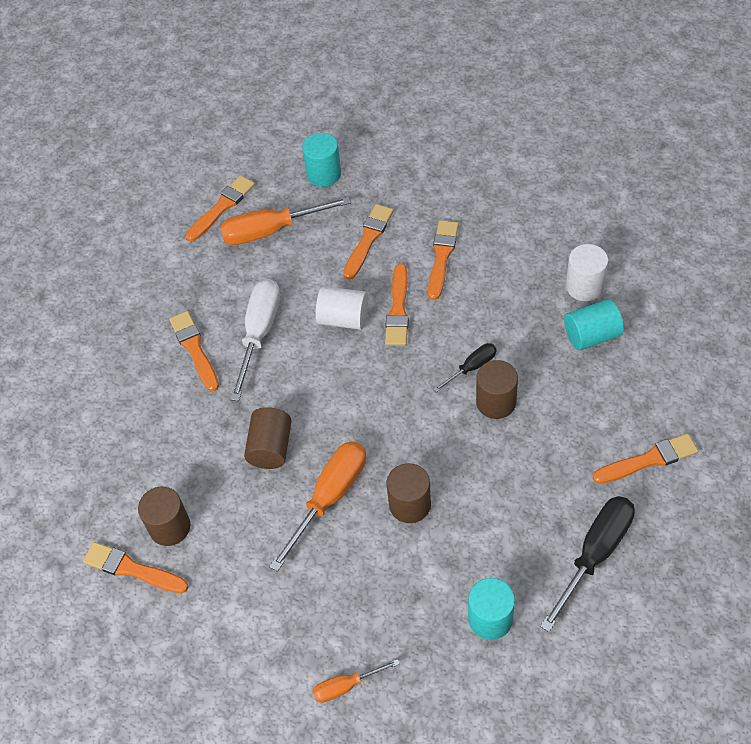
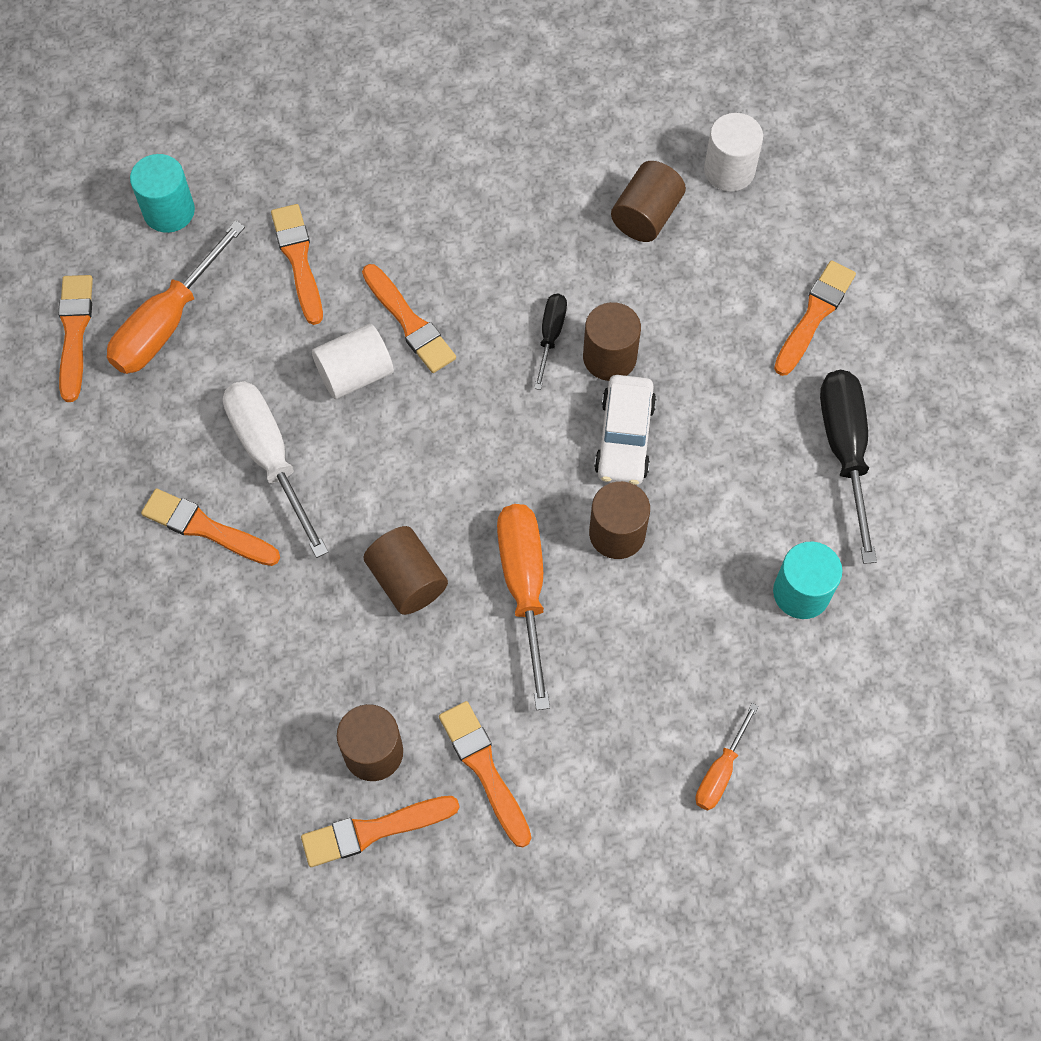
camera: 45 degrees left, 10 degrees up
(442, 256) = (404, 227): orange brush -> orange brush (484, 769)
(463, 453) = (624, 438): none -> white car
(584, 286) = (592, 164): white cylinder -> white cylinder (729, 170)
(591, 335) = (646, 216): turquoise cylinder -> brown cylinder

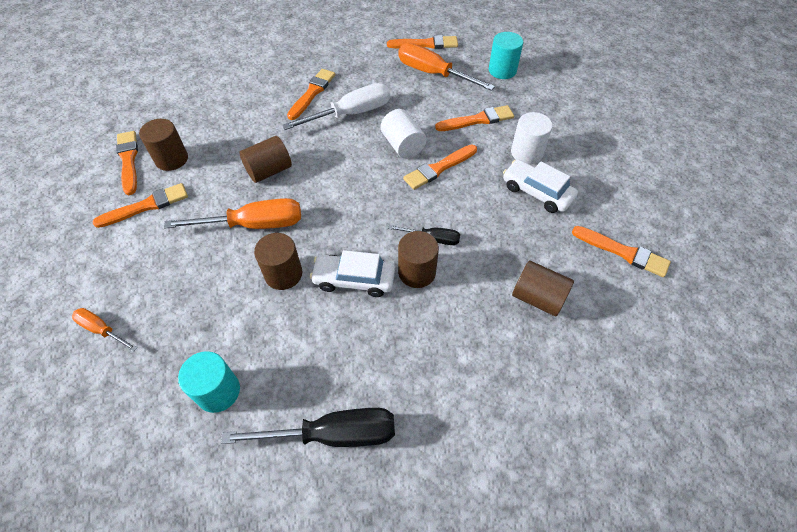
camera: 90 degrees right, 10 degrees down
(462, 194) = (537, 192): none -> white car
(729, 170) = (591, 358): white cylinder -> white cylinder (526, 152)
(814, 315) = (460, 418): orange brush -> orange brush (623, 252)

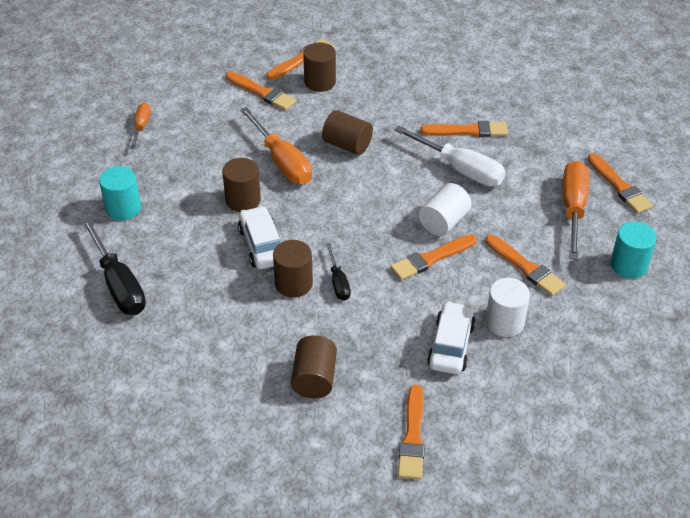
camera: 65 degrees right, 10 degrees down
(438, 168) = (431, 258): orange brush -> orange brush turned 60 degrees counterclockwise

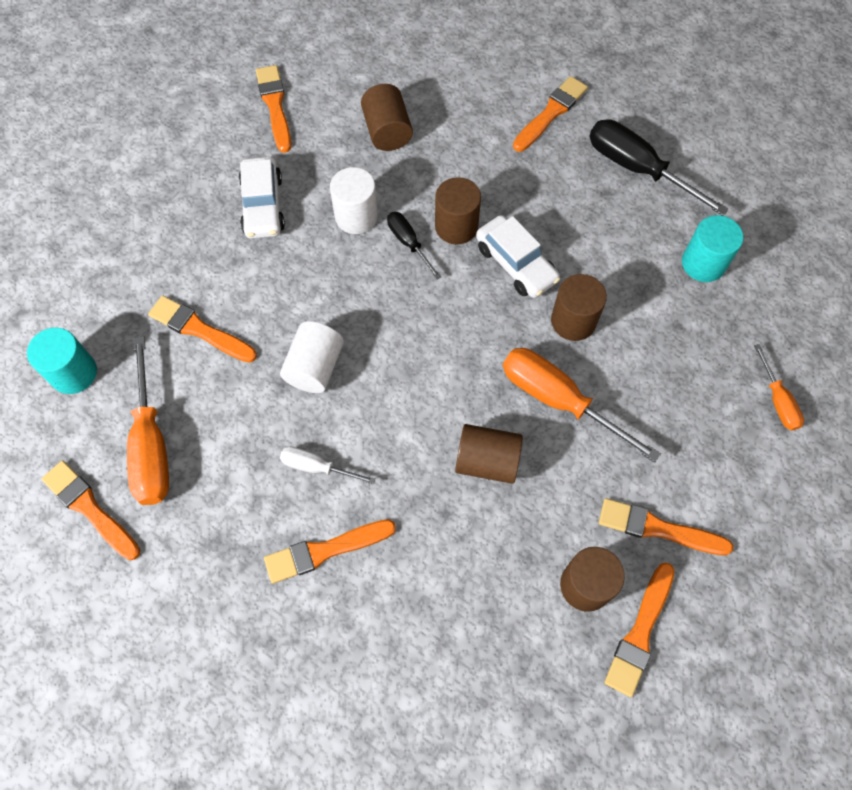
camera: 160 degrees right, 20 degrees up
(431, 258) = (314, 307): orange brush -> orange brush (551, 113)
(460, 169) = (317, 467): white screwdriver -> white screwdriver, size x0.54
(504, 322) = (211, 249): white cylinder -> white cylinder (356, 216)

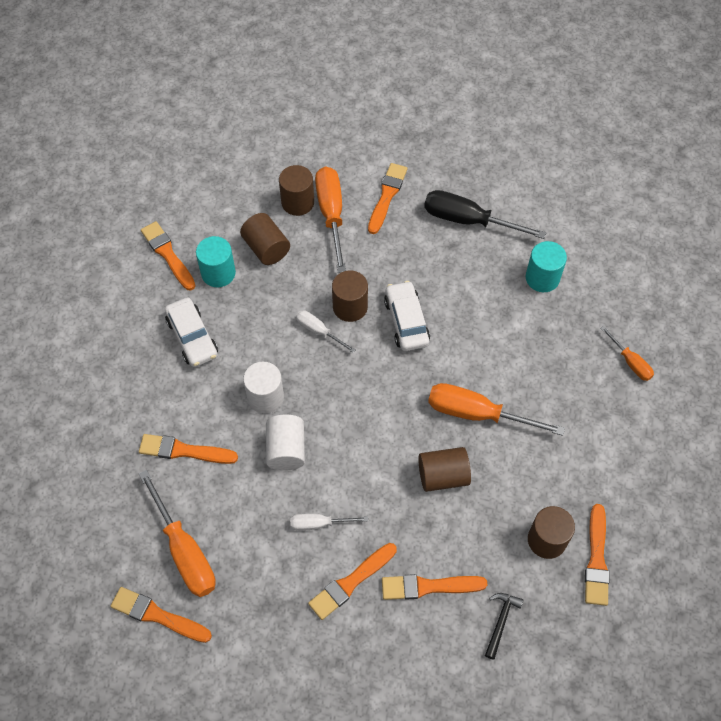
camera: 20 degrees left, 5 degrees down
(74, 373) = (97, 517): turquoise cylinder -> turquoise cylinder (218, 273)
(356, 216) = (270, 323): white cylinder -> white cylinder (265, 397)
(408, 243) = (318, 331): black screwdriver -> white screwdriver
(477, 115) = (331, 214): none -> orange screwdriver
(487, 667) = (500, 622): none -> black hammer
(516, 264) = (406, 321): white car -> white car turned 135 degrees counterclockwise
(573, 321) = (465, 351): brown cylinder -> brown cylinder (297, 202)
(658, 528) = (581, 482): orange brush -> orange brush (428, 586)

